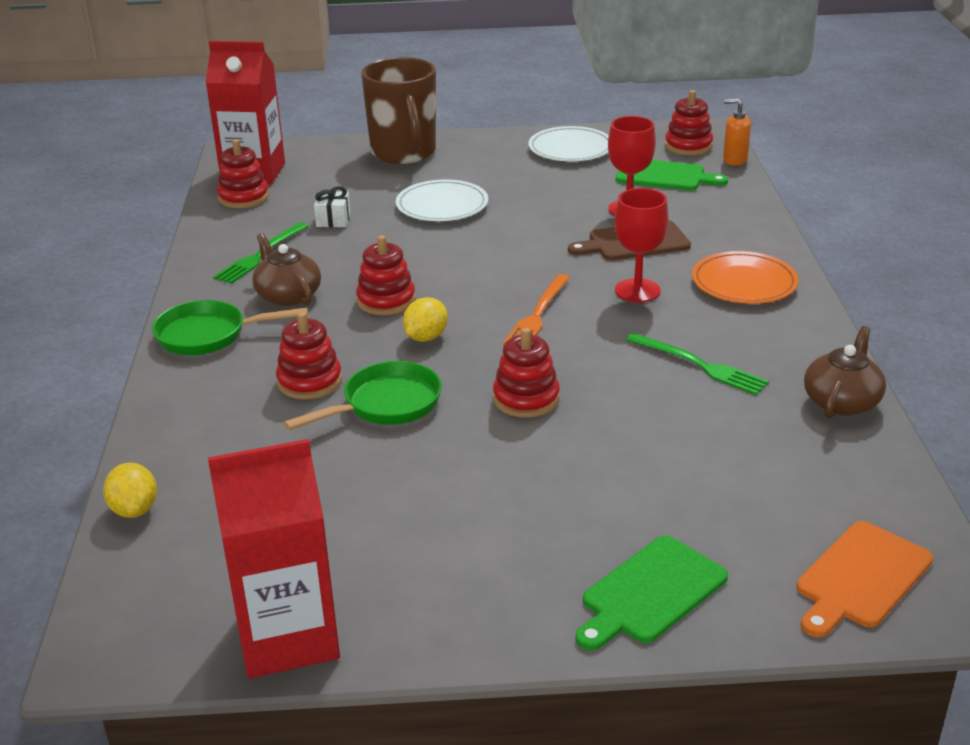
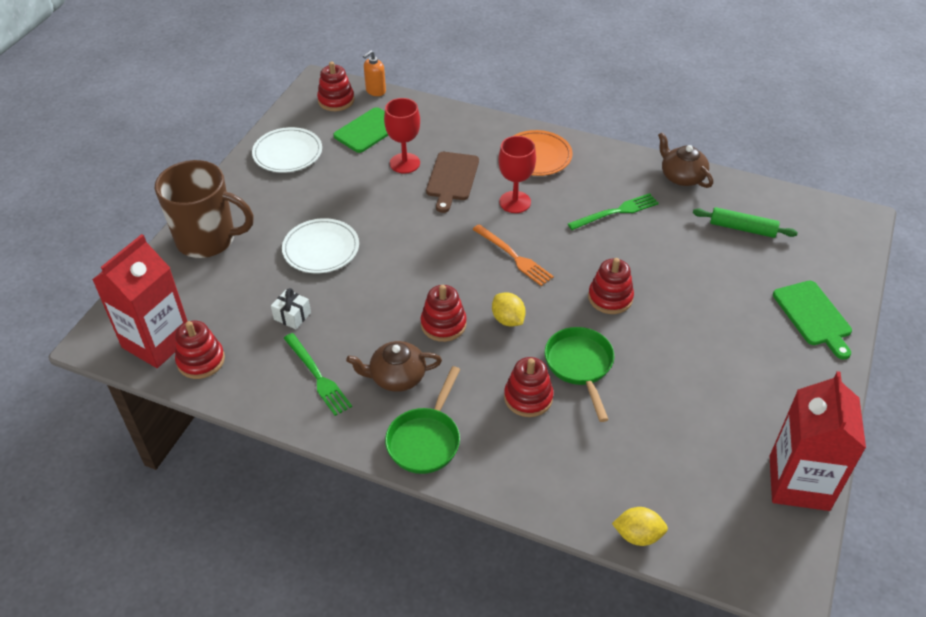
camera: 65 degrees left, 15 degrees up
(785, 481) = (742, 228): none -> green rolling pin
(861, 578) = (828, 238): orange cutting board -> none

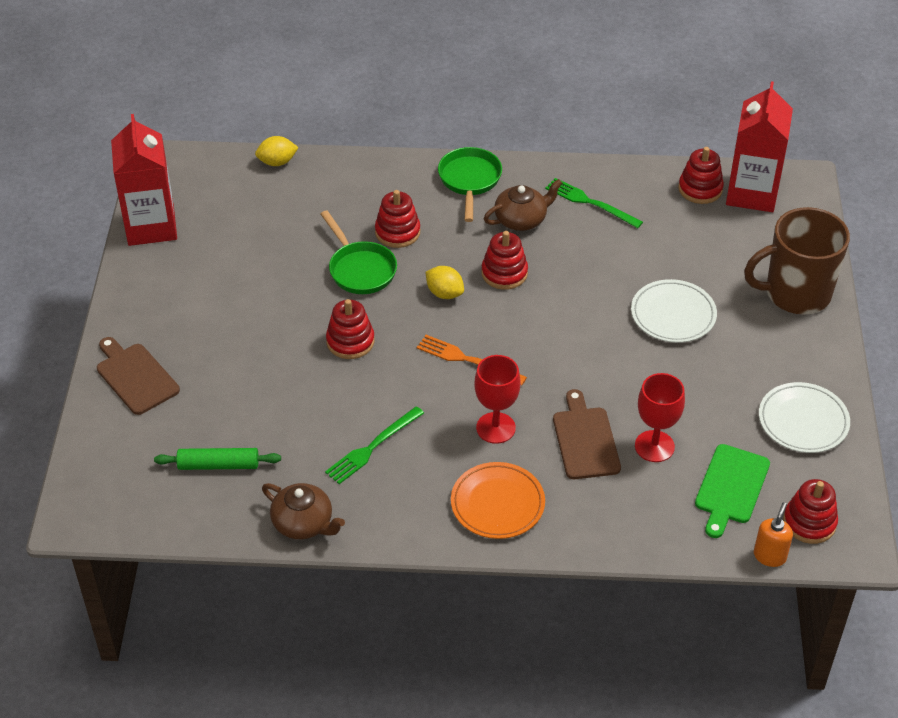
camera: 160 degrees right, 0 degrees up
(292, 316) = (650, 244): white gift -> none
(813, 316) = (135, 377): green cutting board -> brown cutting board

